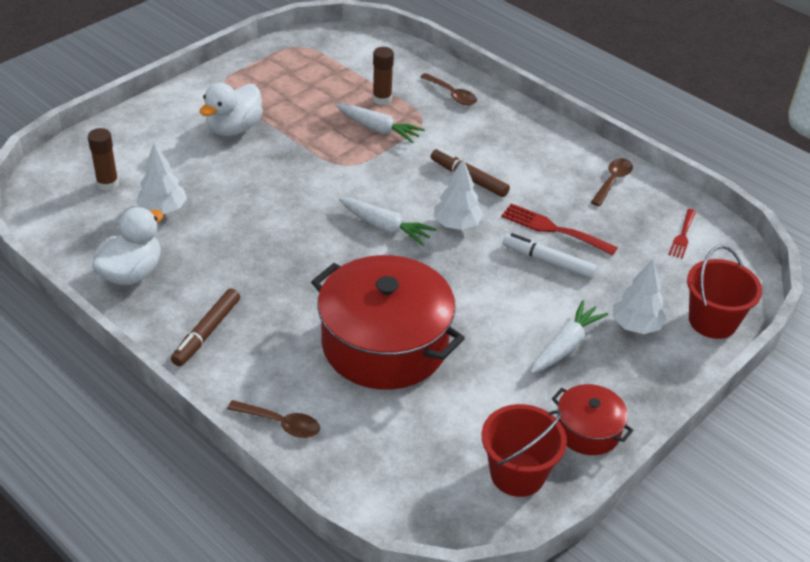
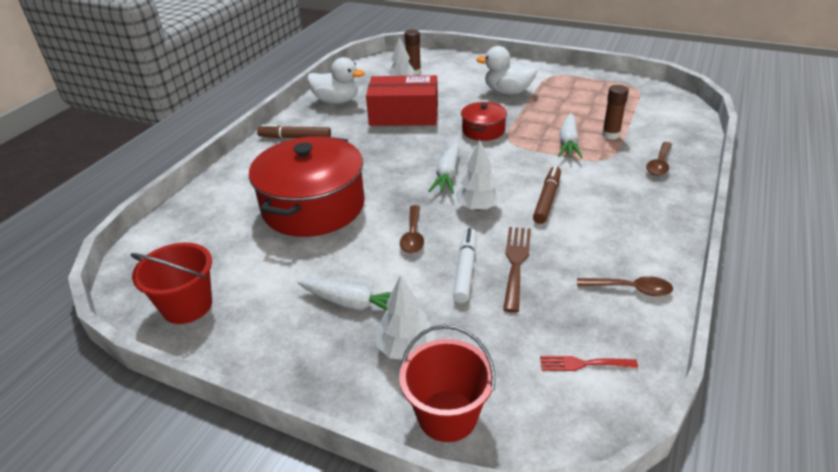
camera: 75 degrees right, 5 degrees down
(223, 223) = (404, 115): none -> red box
(280, 423) = (219, 184): brown spoon -> brown spoon (413, 235)
(553, 229) = (516, 263): red fork -> brown fork
(588, 430) = (247, 340): red pot -> red pot (483, 130)

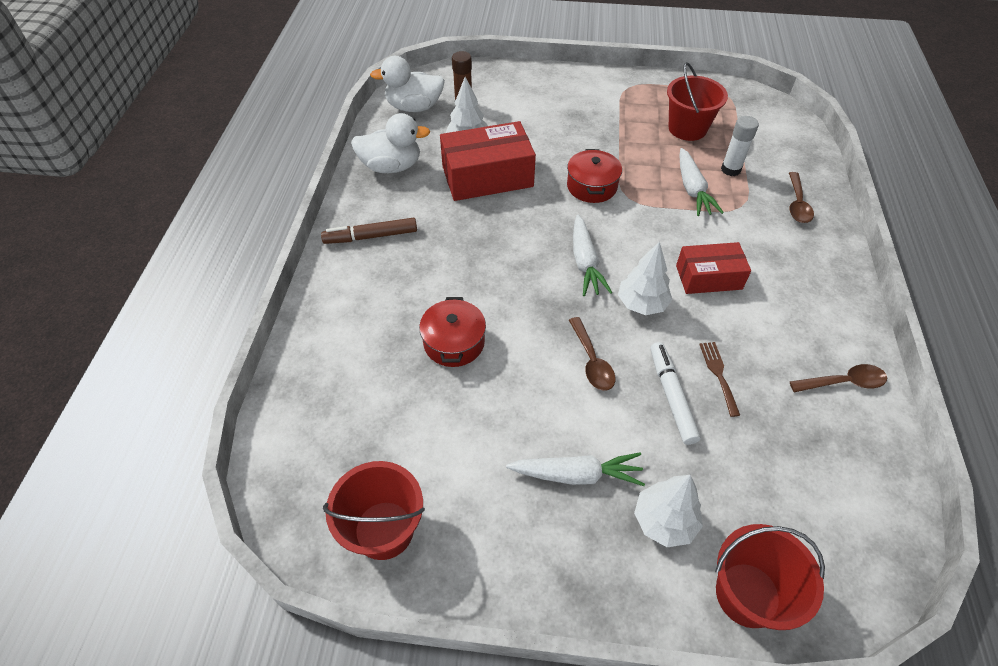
camera: 20 degrees left, 15 degrees up
(313, 206) = (454, 342): red pot -> red pot, size x0.49
(507, 92) = (590, 120): white duck -> white duck (414, 107)
(516, 263) = (718, 374): brown fork -> brown fork, size x0.63
(547, 199) = (708, 277): brown marker -> red box
(583, 364) = (842, 490): red fork -> none
(588, 105) = (687, 128): none -> red bucket
(610, 135) = (730, 169): brown glue stick -> white glue stick

